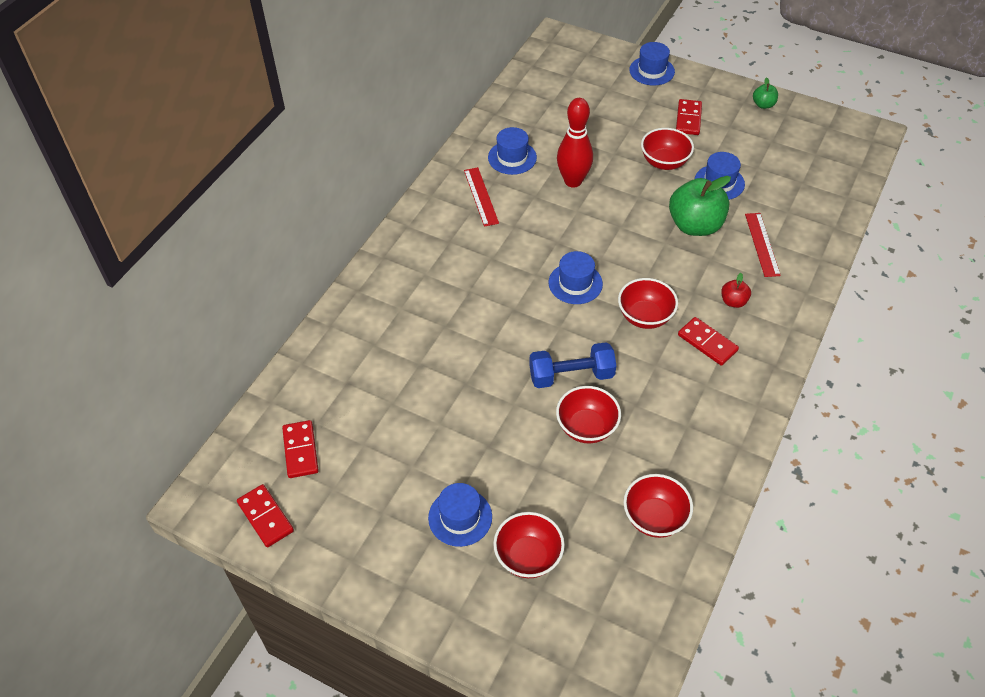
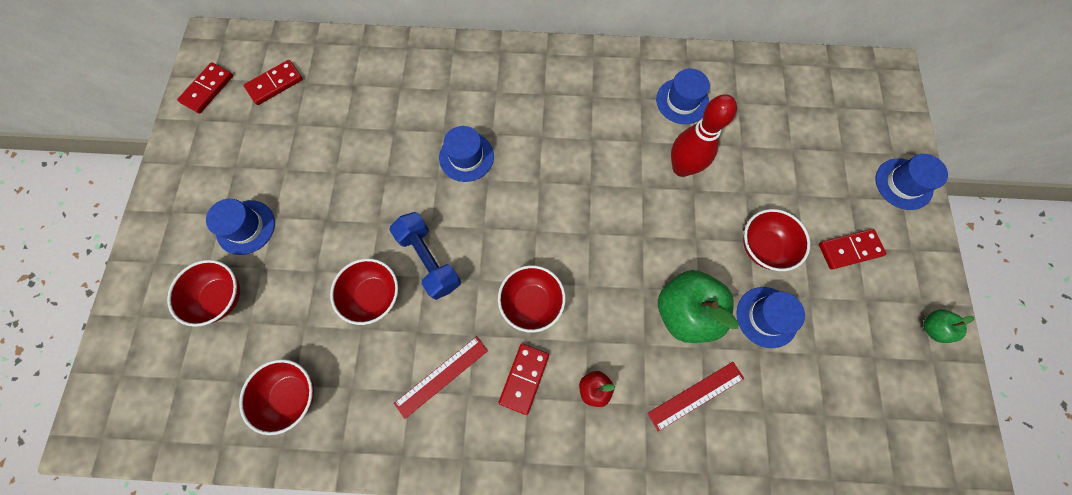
camera: 65 degrees right, 20 degrees up
(481, 196) = (614, 95): red ruler -> red ruler (441, 376)
(575, 283) = (544, 221): blue hat -> blue hat (466, 157)

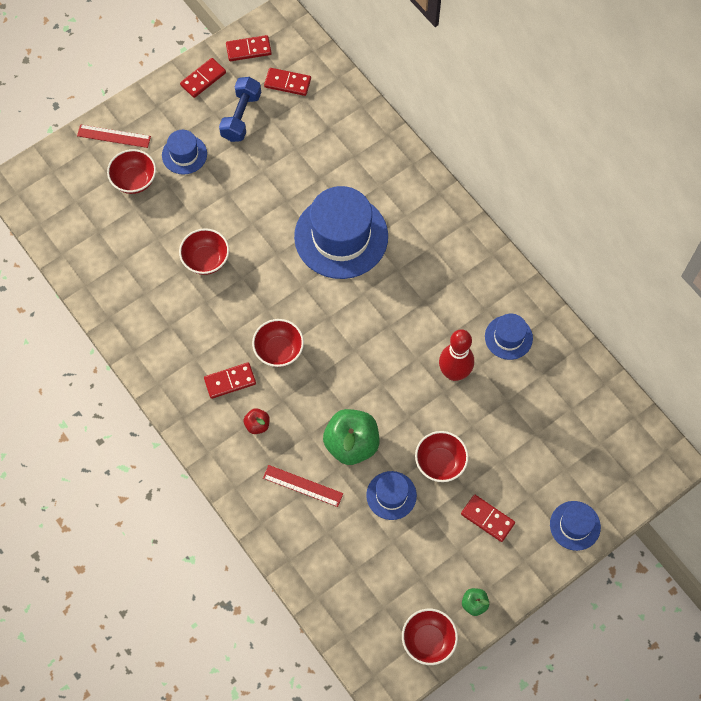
camera: 50 degrees right, 5 degrees down
(191, 149) = (203, 79): none -> red domino
(292, 395) = (115, 266): red bowl -> red bowl (428, 640)
(429, 260) = (254, 271): blue dumbbell -> blue dumbbell (241, 116)
(441, 376) = (192, 335): red ruler -> red ruler (114, 136)
(466, 157) = (341, 236): blue hat -> blue hat, size x2.02

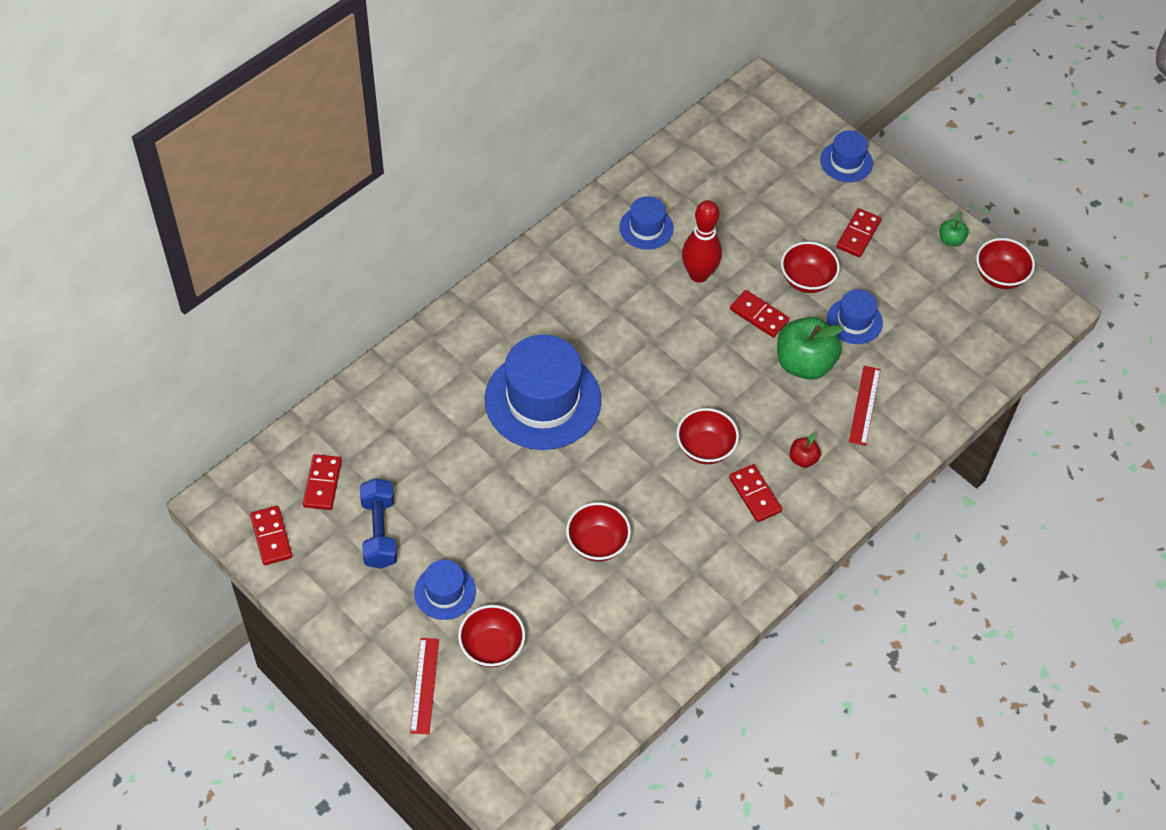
camera: 100 degrees left, 10 degrees down
(203, 79) = (323, 586): red domino -> red domino (759, 315)
(241, 116) = (379, 532): blue dumbbell -> blue dumbbell turned 75 degrees clockwise

